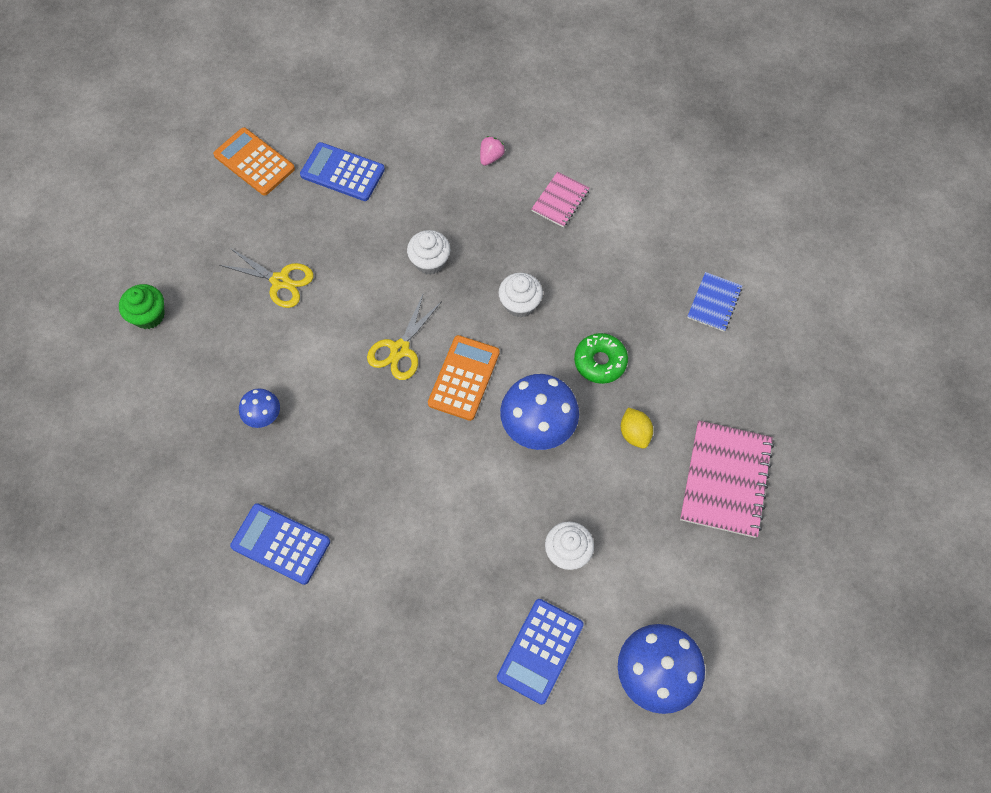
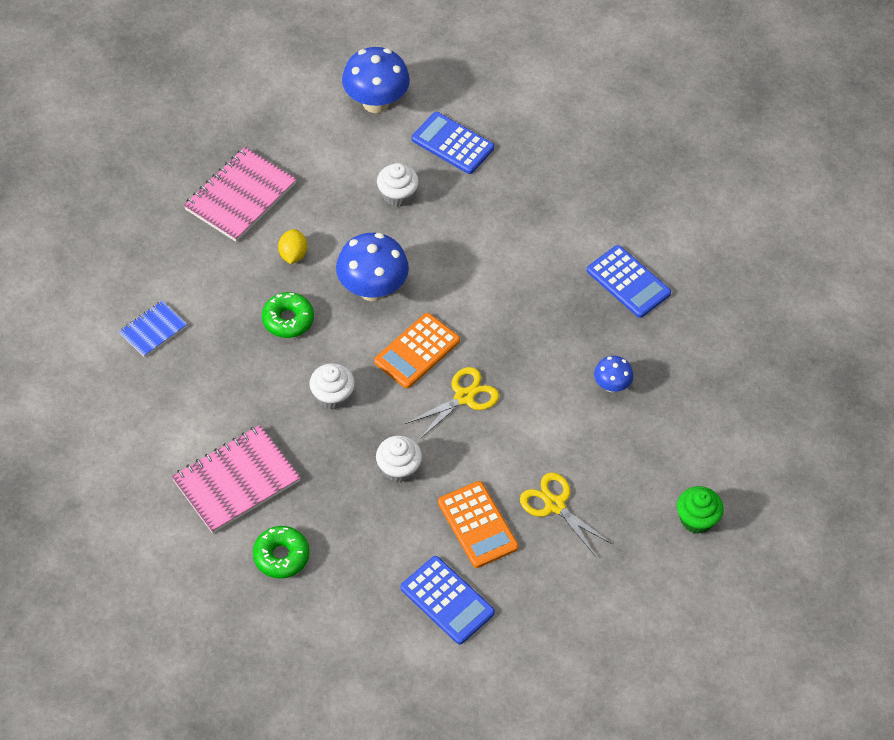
camera: 160 degrees left, 10 degrees down
(254, 162) = (539, 651): orange calculator -> orange calculator (477, 525)
(491, 157) = (281, 556): pink strawberry -> green donut
(540, 651) = (452, 144): blue calculator -> blue calculator turned 105 degrees counterclockwise
(560, 200) = (236, 481): pink notebook -> pink notebook, size x1.80

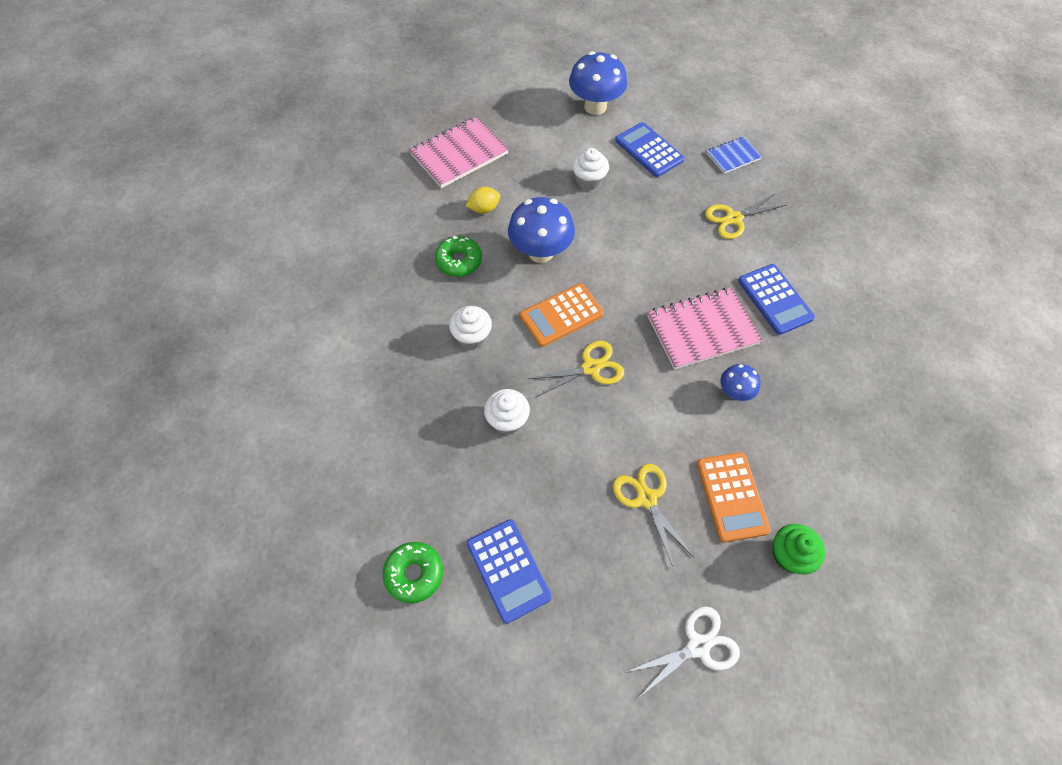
camera: 20 degrees right, 5 degrees up
(153, 330) = (344, 243): blue notebook -> blue notebook (733, 156)
(236, 481) = (357, 392): pink notebook -> pink notebook (702, 330)
(281, 556) = (368, 476): green donut -> green donut (414, 574)
(293, 255) = (484, 209): yellow lemon -> yellow lemon turned 45 degrees clockwise
(477, 525) = (564, 497): orange calculator -> orange calculator (732, 496)
(565, 203) = (733, 219): none -> yellow scissors
(635, 615) = (698, 646): none -> white scissors

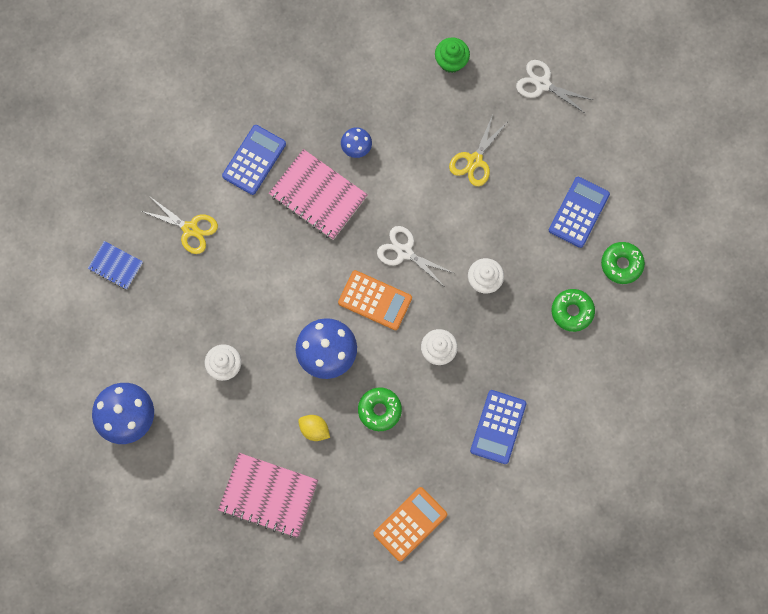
camera: 125 degrees left, 15 degrees up
(408, 482) = (572, 311): none -> green donut
(591, 368) = (404, 252): yellow scissors -> white scissors
(649, 150) = (154, 338): blue calculator -> blue calculator (498, 427)
(732, 496) = (436, 111): orange calculator -> orange calculator (410, 524)

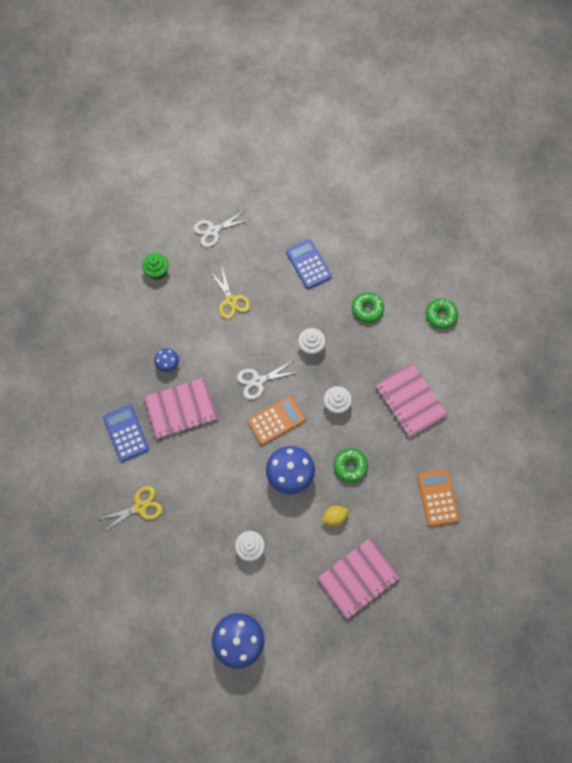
camera: 55 degrees left, 5 degrees down
(115, 266) = (127, 575): blue notebook -> none
(498, 427) = (410, 401): blue calculator -> pink notebook
(621, 264) = (358, 262): green donut -> green donut (440, 316)

